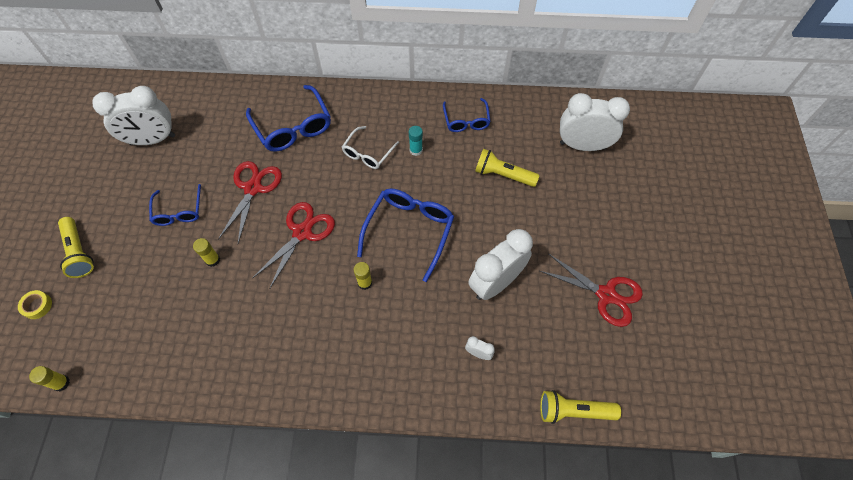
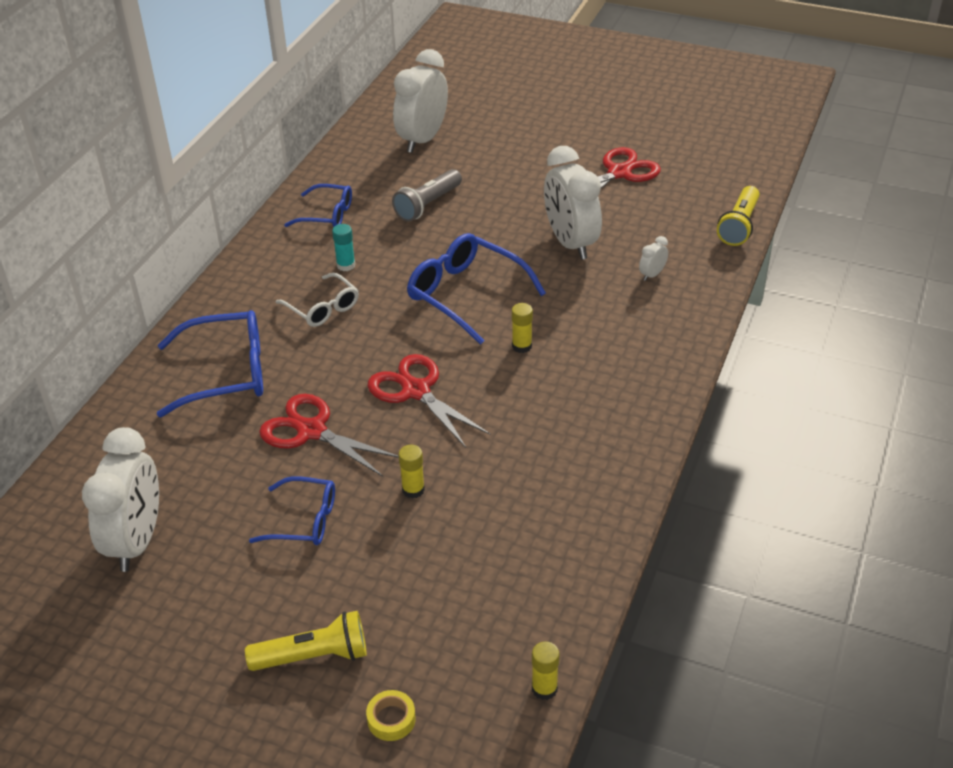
camera: 70 degrees left, 20 degrees down
(503, 175) = (427, 205): yellow flashlight -> grey flashlight

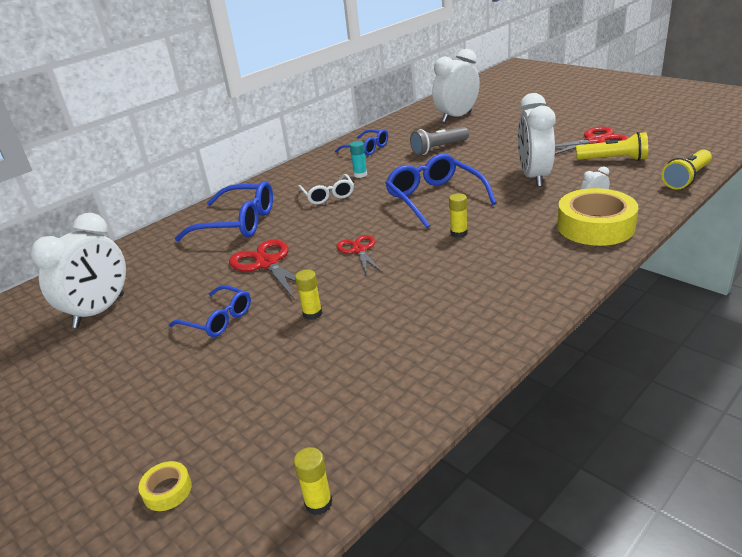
camera: 25 degrees right, 10 degrees down
(314, 656) = (148, 419): yellow flashlight -> yellow flashlight (613, 160)
(416, 391) = (359, 250): red scissors -> red scissors, size x0.64
(667, 313) = (595, 226): none -> yellow tape

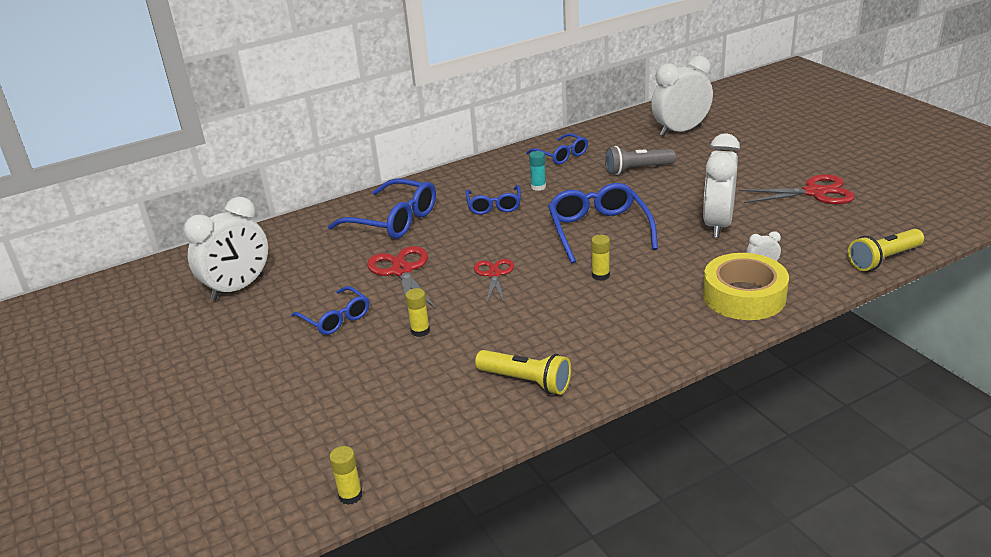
camera: 15 degrees right, 0 degrees up
(167, 490) = (240, 457): yellow tape -> none
(328, 195) = (494, 205): white glasses -> blue glasses
(613, 160) = (819, 220): yellow flashlight -> yellow flashlight (526, 381)

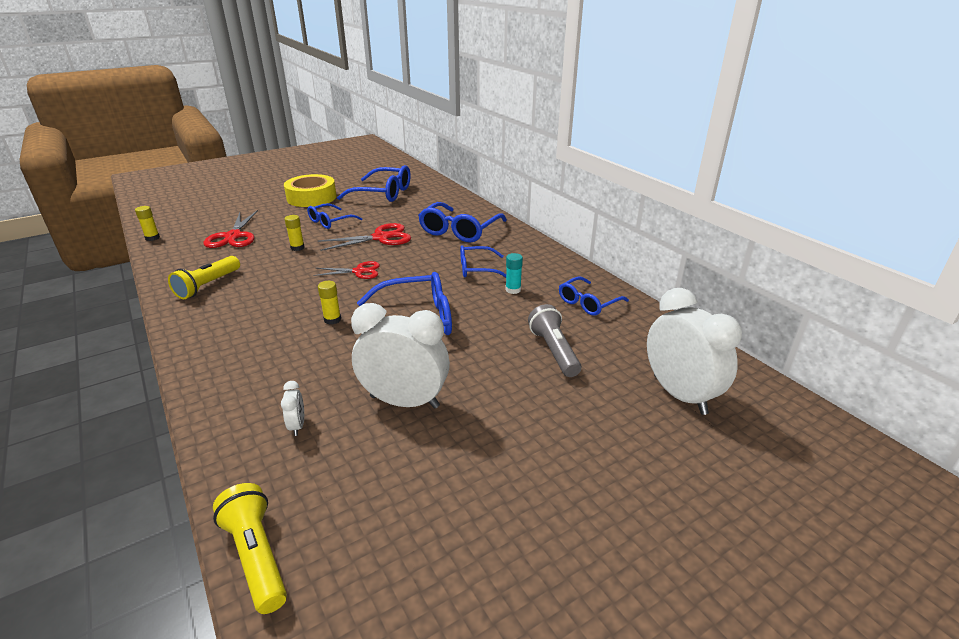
camera: 85 degrees right, 0 degrees up
(238, 288) = (382, 193): white clock -> blue glasses
(744, 296) = (248, 404): yellow tape -> yellow tape (311, 197)
(814, 192) = (476, 514): red scissors -> red scissors (233, 236)

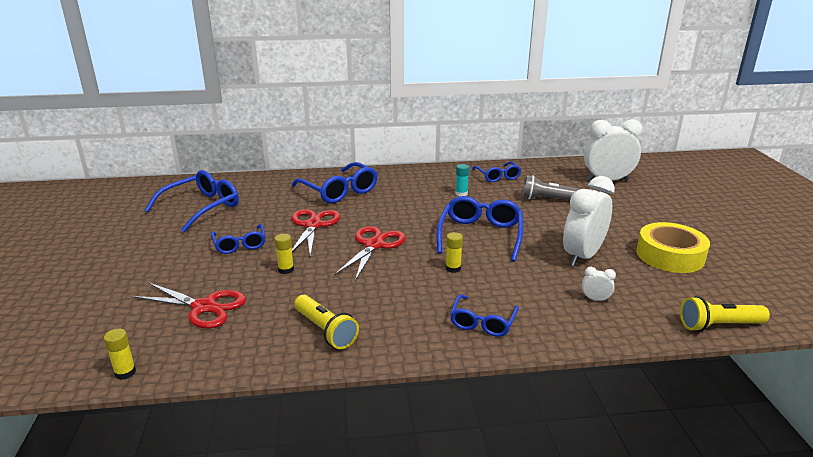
camera: 65 degrees left, 5 degrees down
(311, 197) = (151, 247): yellow tape -> yellow tape (670, 255)
(359, 271) = (374, 245): red scissors -> red scissors, size x1.55
(477, 269) = (417, 198): blue glasses -> blue glasses (483, 322)

